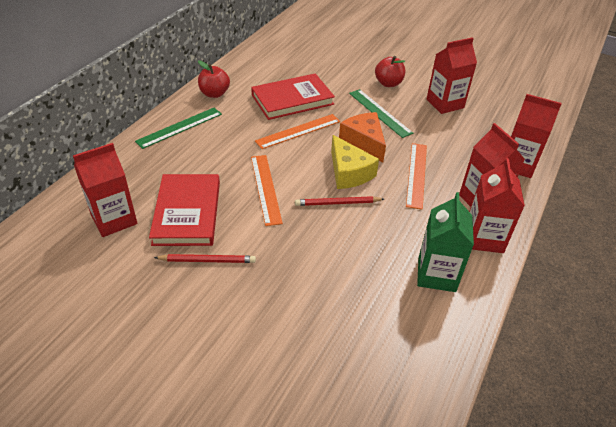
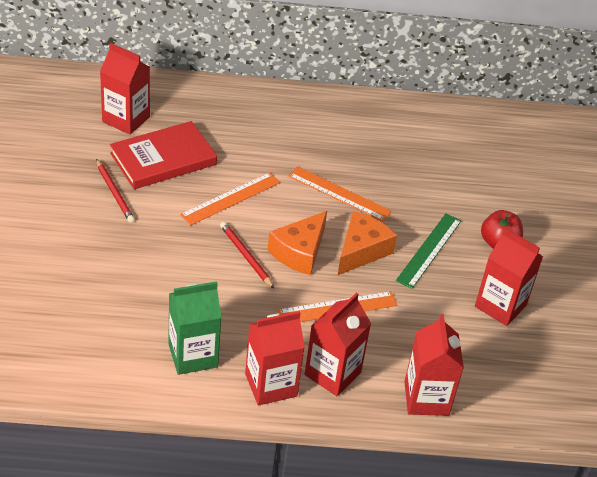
camera: 60 degrees right, 0 degrees up
(179, 127) = (277, 108): green ruler -> none
(214, 94) = (352, 111): red apple -> none
(292, 99) = (392, 172): red book -> none
(349, 173) = (299, 252): yellow cheese -> orange cheese

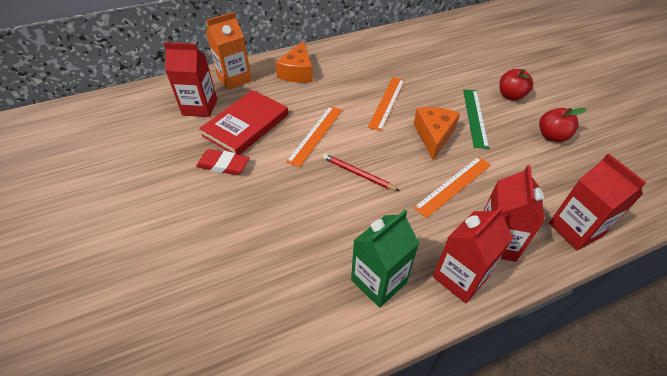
camera: 20 degrees left, 5 degrees up
(115, 193) = (223, 165): red pencil -> red eraser
(183, 98) = (234, 79): none -> orange carton
(299, 252) = (393, 154): orange cheese -> orange cheese (298, 72)
(339, 193) = (387, 102): orange ruler -> orange ruler turned 75 degrees counterclockwise
(500, 306) = (552, 136): red carton -> red apple

